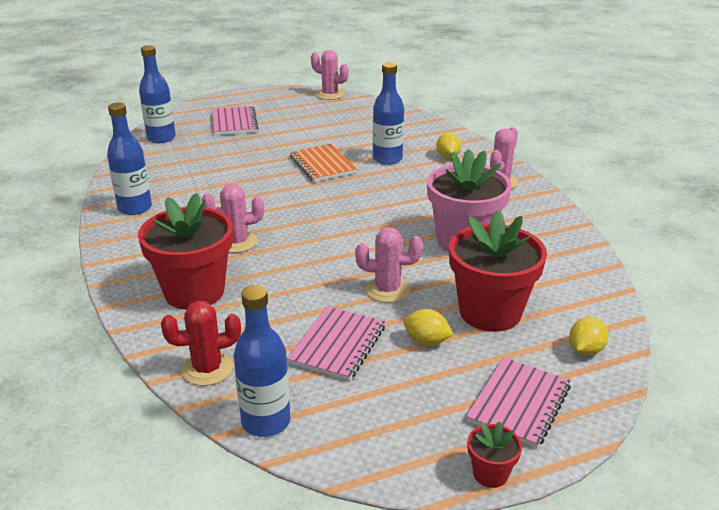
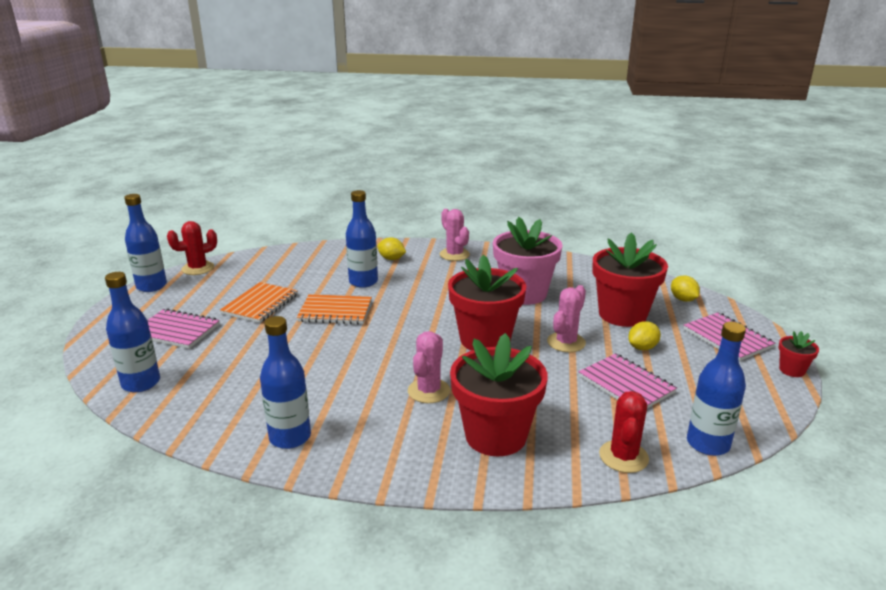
camera: 60 degrees left, 5 degrees down
(285, 92) = (151, 286): none -> blue bottle
(301, 134) = (260, 304): none -> orange notebook
(330, 95) = (198, 268): pink cactus -> red cactus
(347, 244) = (485, 339): none -> red flower pot

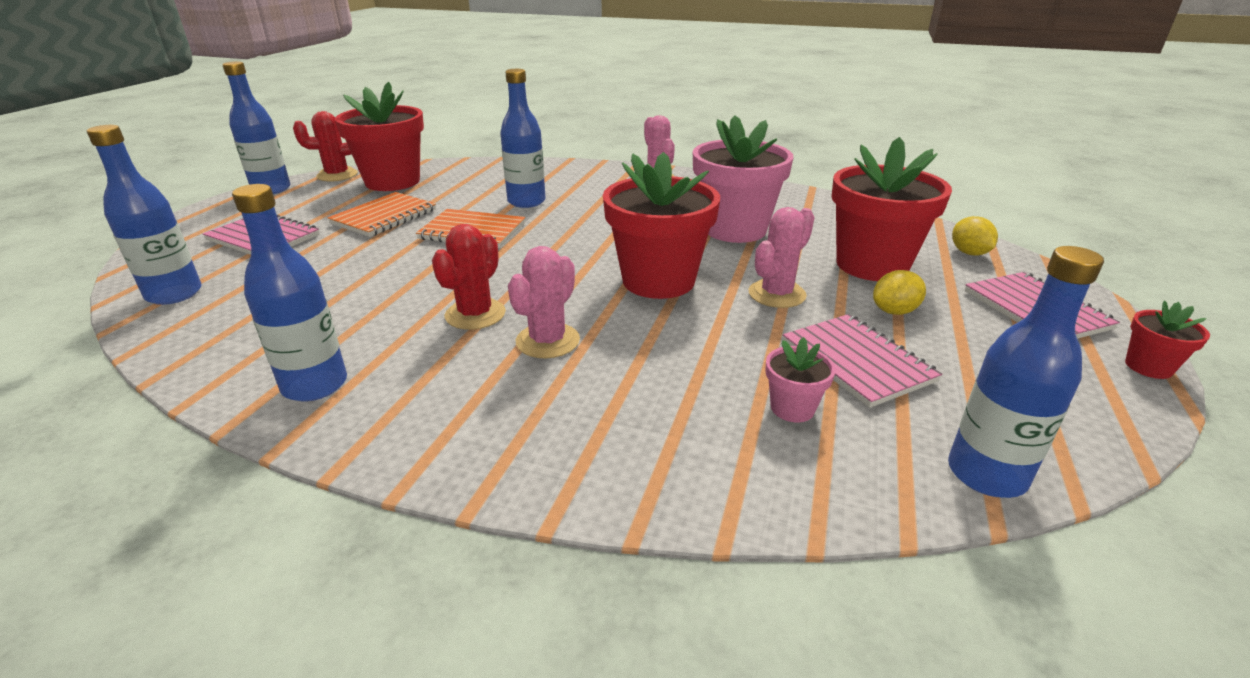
camera: 10 degrees right, 5 degrees up
(391, 259) = (575, 180): yellow lemon -> none
(495, 436) = (621, 418): red flower pot -> red flower pot (392, 181)
(594, 418) = (792, 408): none -> pink flower pot
(623, 457) = (827, 479): red cactus -> red cactus (475, 314)

